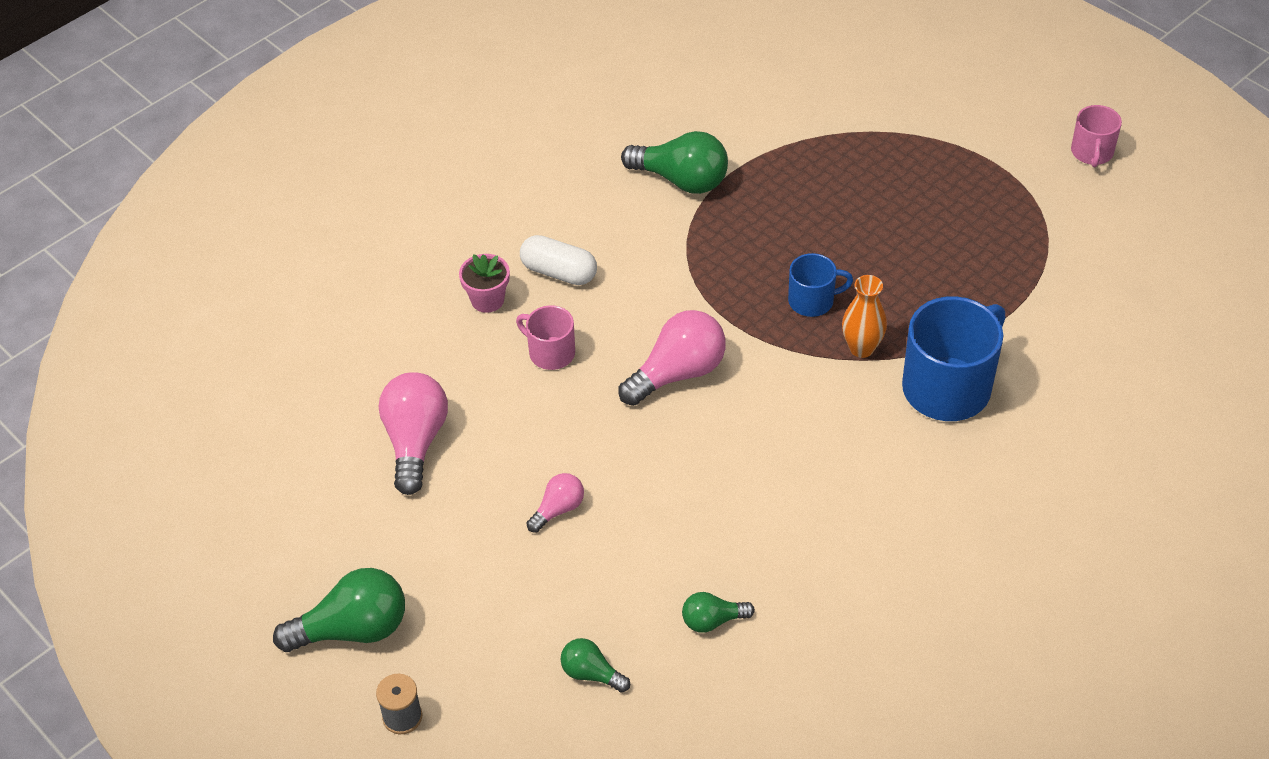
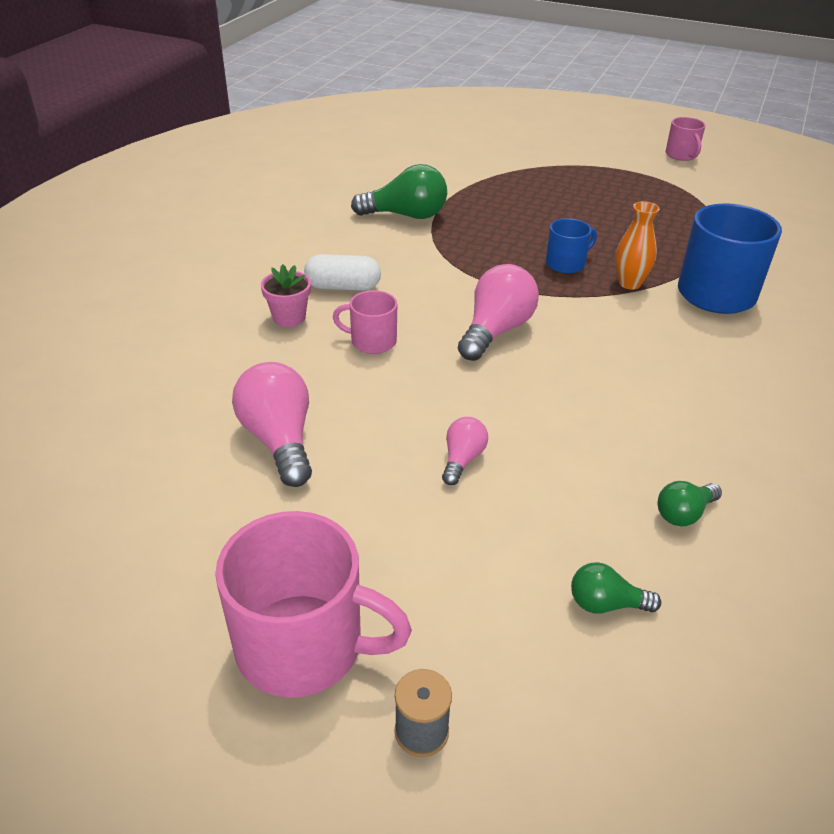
camera: 25 degrees left, 10 degrees down
(352, 629) = (303, 646): green light bulb -> pink mug

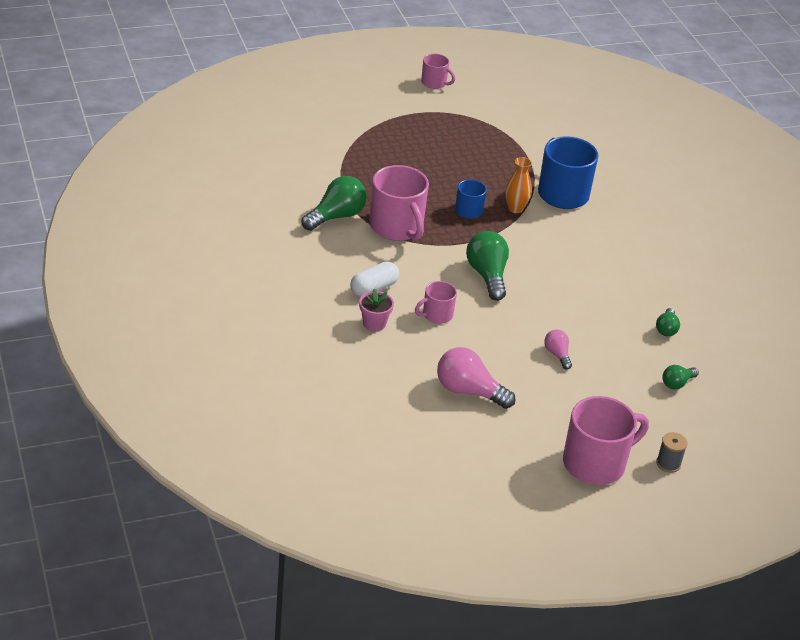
camera: 45 degrees left, 0 degrees up
(457, 247) = (397, 227): none -> pink mug
(496, 331) = (487, 275): pink light bulb -> green light bulb

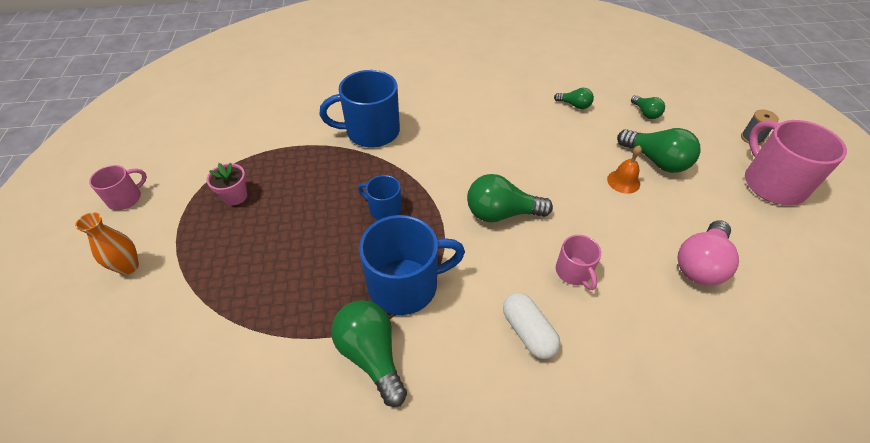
camera: 75 degrees left, 10 degrees up
(374, 323) = (598, 342): pink flower pot -> pink flower pot (235, 196)
(397, 227) = (405, 285): pink mug -> blue mug
(515, 208) = (389, 170): orange vase -> orange vase (128, 267)
(557, 354) = (623, 181): pink light bulb -> orange bell
(597, 381) = (656, 161): none -> green light bulb

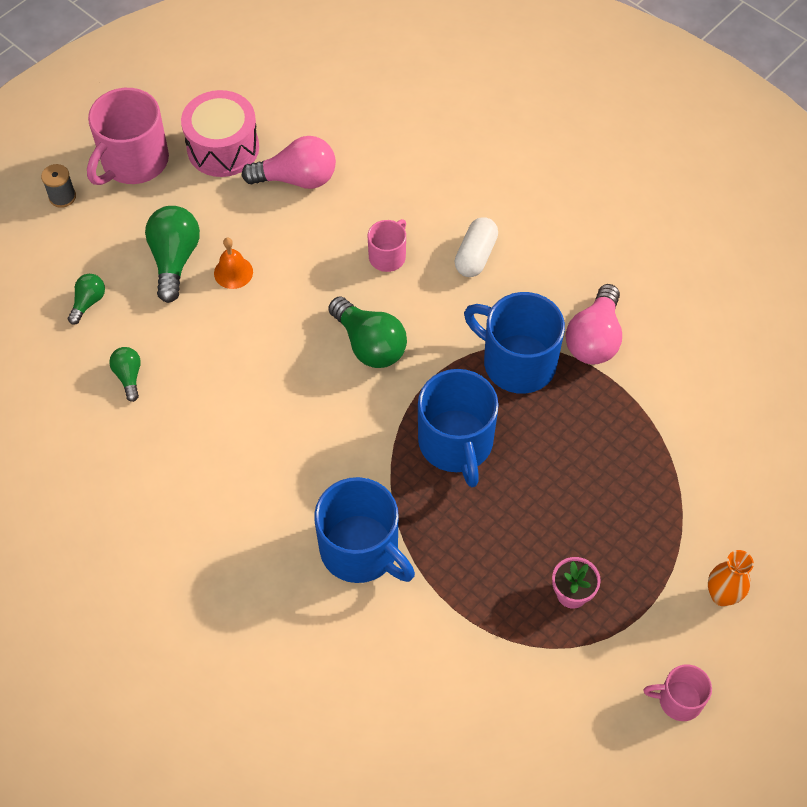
camera: 130 degrees left, 10 degrees up
(371, 355) = (594, 338): green light bulb -> pink light bulb
(384, 209) = (456, 443): blue mug -> blue mug, size x1.88
(764, 238) = (223, 148): none -> pink drum

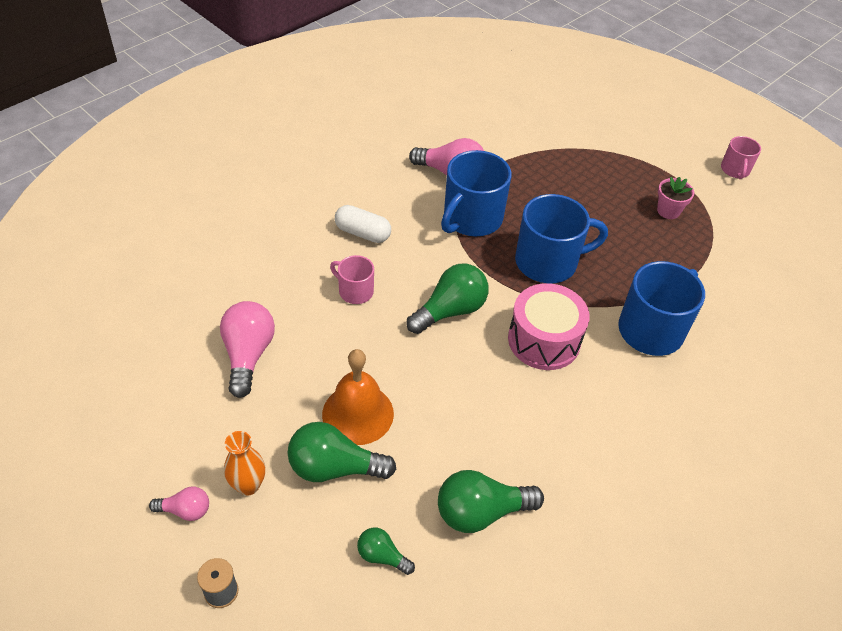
camera: 90 degrees left, 10 degrees down
(129, 376) = (481, 512): green light bulb -> green light bulb, size x1.83
(134, 161) = (185, 510): pink mug -> pink light bulb
(223, 148) = (189, 419): pink drum -> pink drum (544, 340)
(233, 272) = (358, 413): orange bell -> orange bell, size x1.76
(722, 595) = (656, 141): orange vase -> orange vase (248, 485)

